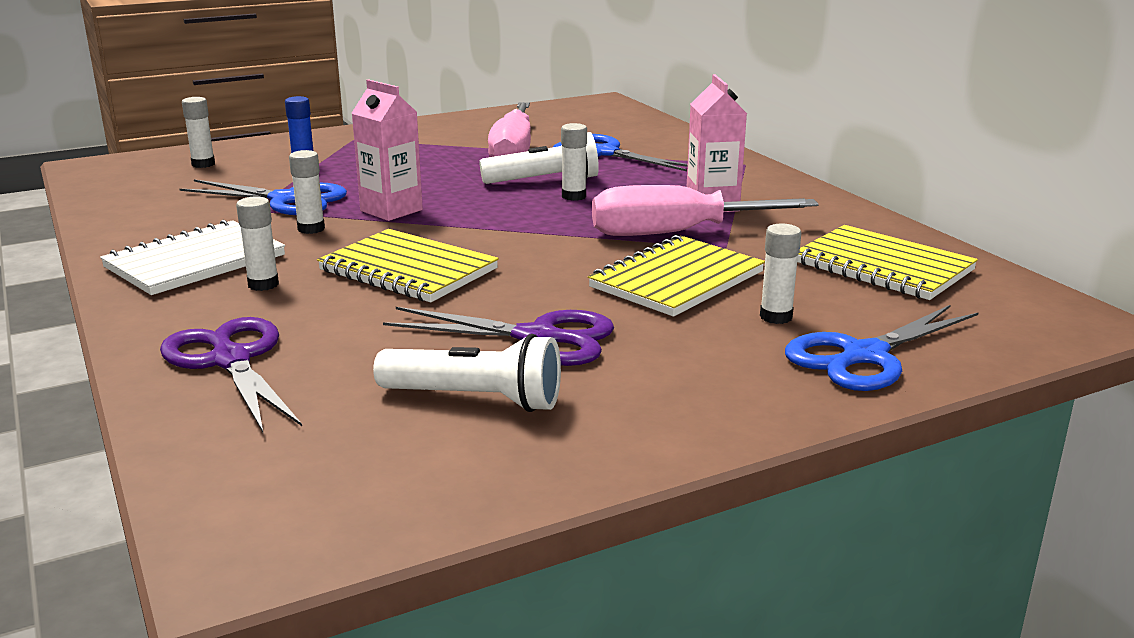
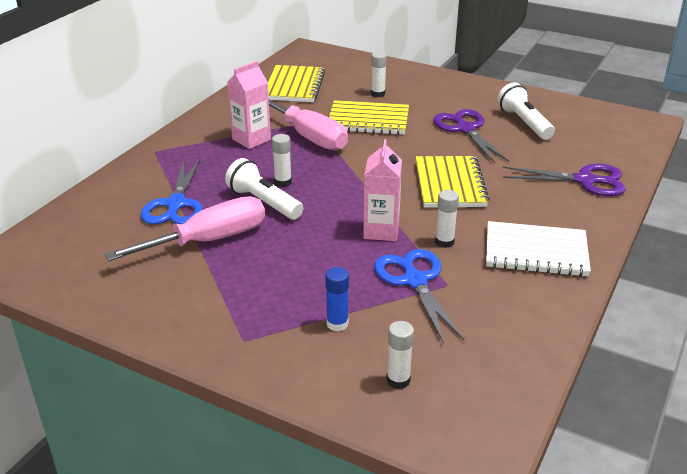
camera: 125 degrees left, 10 degrees up
(230, 360) = (585, 180): purple scissors -> purple scissors turned 105 degrees counterclockwise
(263, 284) = (523, 214): white glue stick -> none
(864, 356) = (390, 74): blue scissors -> none

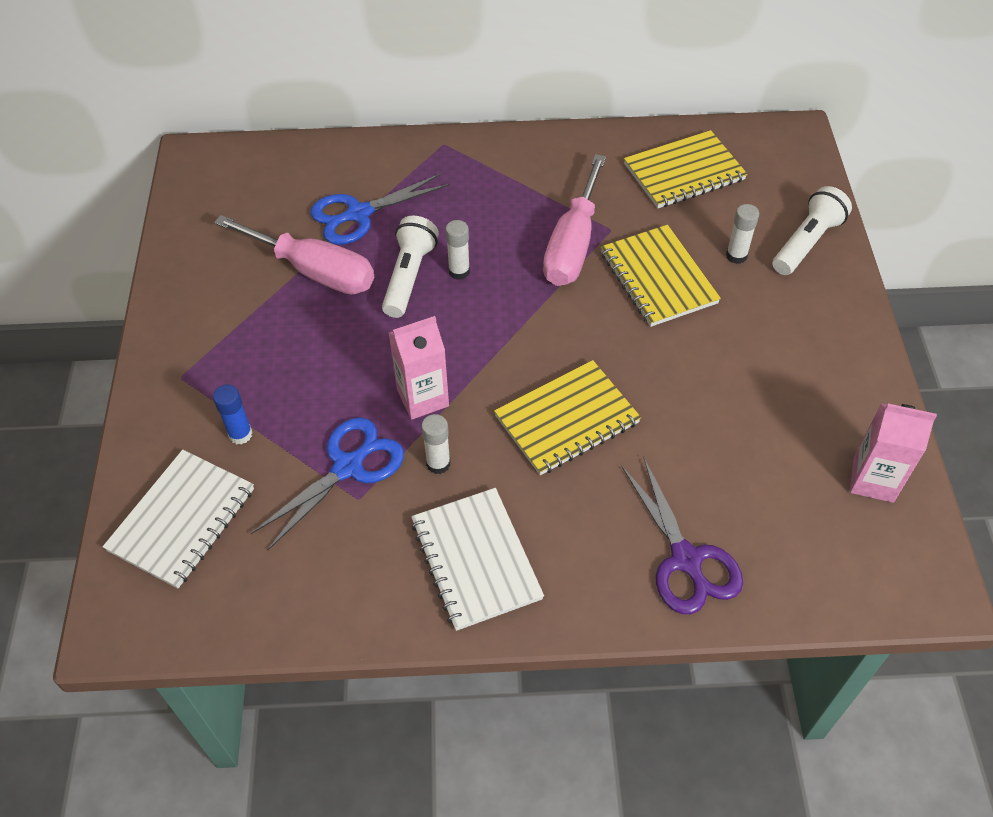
camera: 60 degrees right, 20 degrees up
(251, 139) = (527, 202): pink carton -> pink carton (873, 480)
(398, 380) = (182, 520): white glue stick -> white notebook
(465, 129) = (719, 381): purple scissors -> none
(524, 123) = (793, 438): white flashlight -> white flashlight (807, 243)

